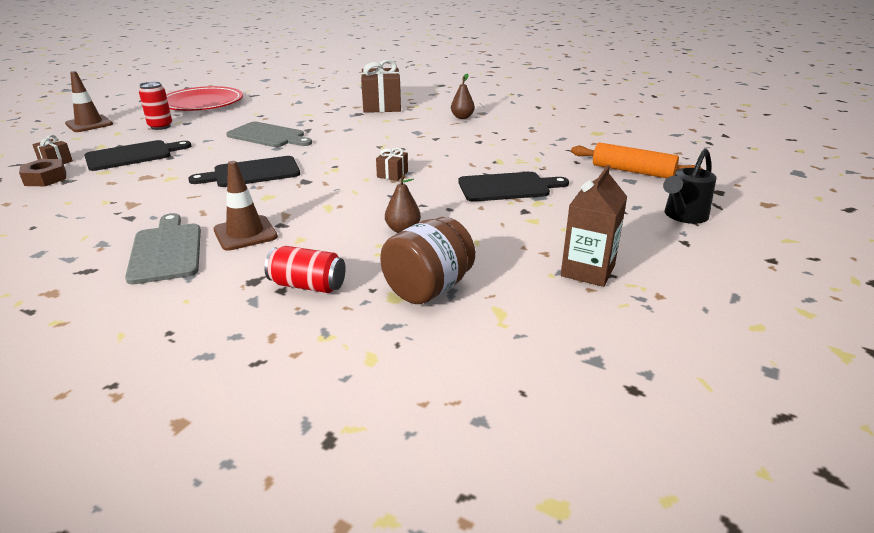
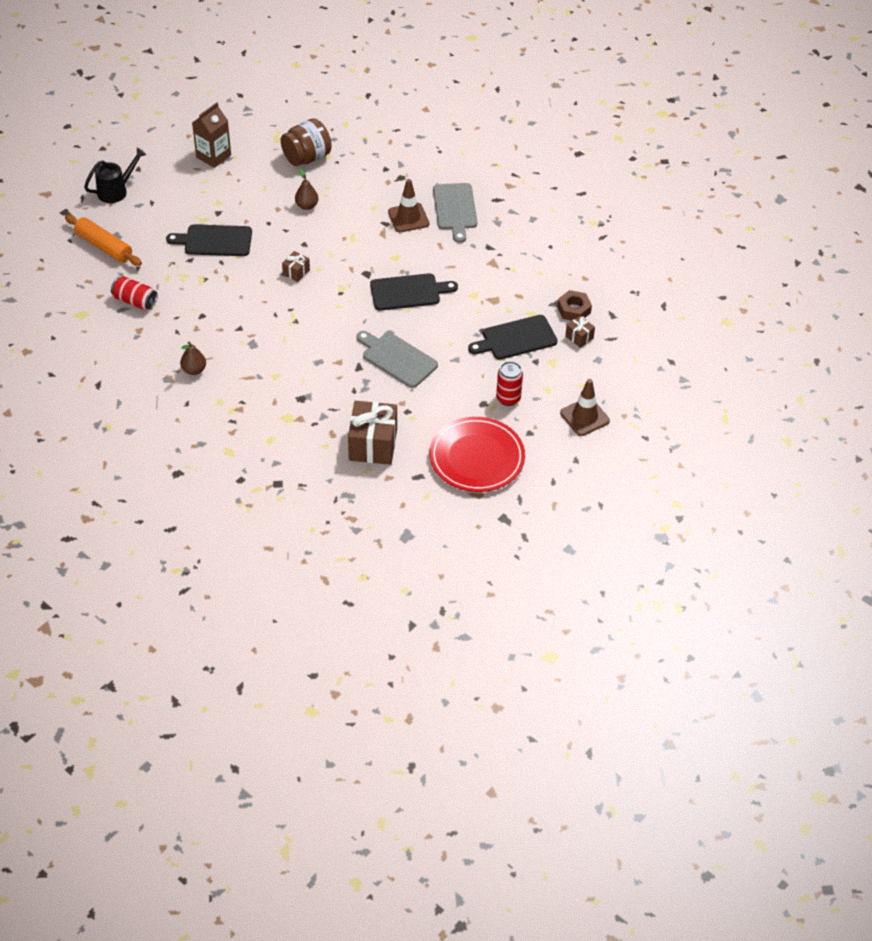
camera: 170 degrees left, 20 degrees up
(307, 285) = (371, 169): red can -> red can (135, 301)
(382, 106) = (270, 415): brown gift -> brown gift (373, 444)

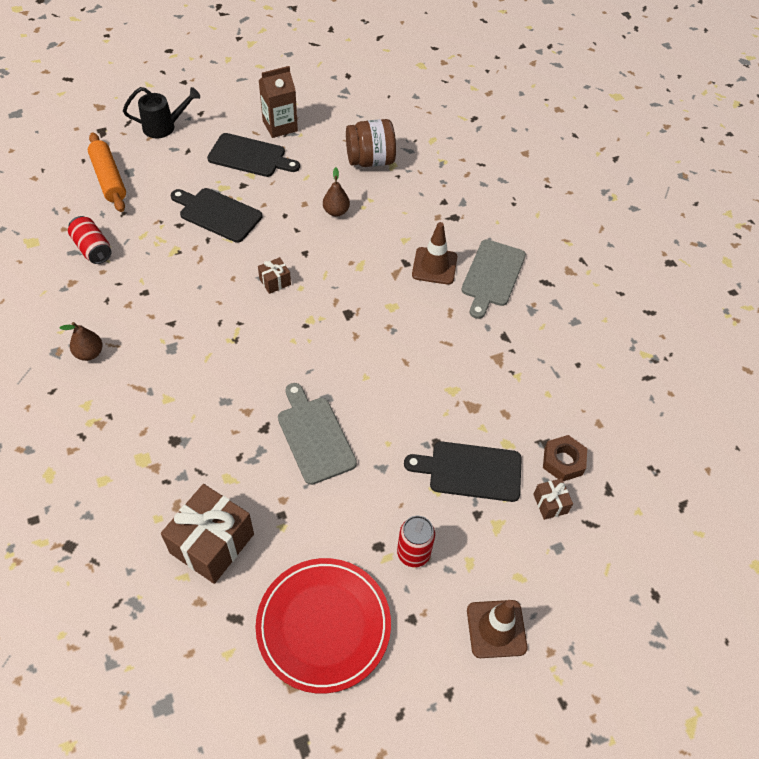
camera: 25 degrees right, 5 degrees up
(408, 292) = (380, 355): black cutting board -> black cutting board (250, 156)

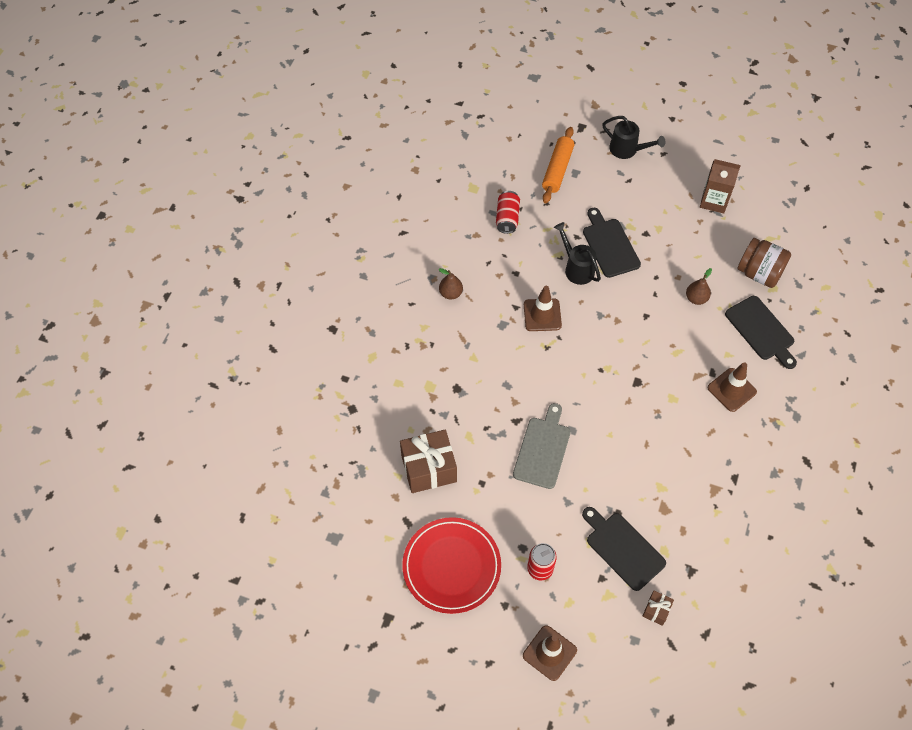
camera: 45 degrees right, 5 degrees up
(202, 252) = (576, 268): none -> black watering can
(205, 313) = (542, 315): none -> brown traffic cone
(250, 156) = (670, 213): black cutting board -> black cutting board (761, 330)
(275, 282) = (607, 324): brown gift -> none
(492, 276) = (769, 427): grey cutting board -> none
(563, 461) = (692, 592): brown nut -> none

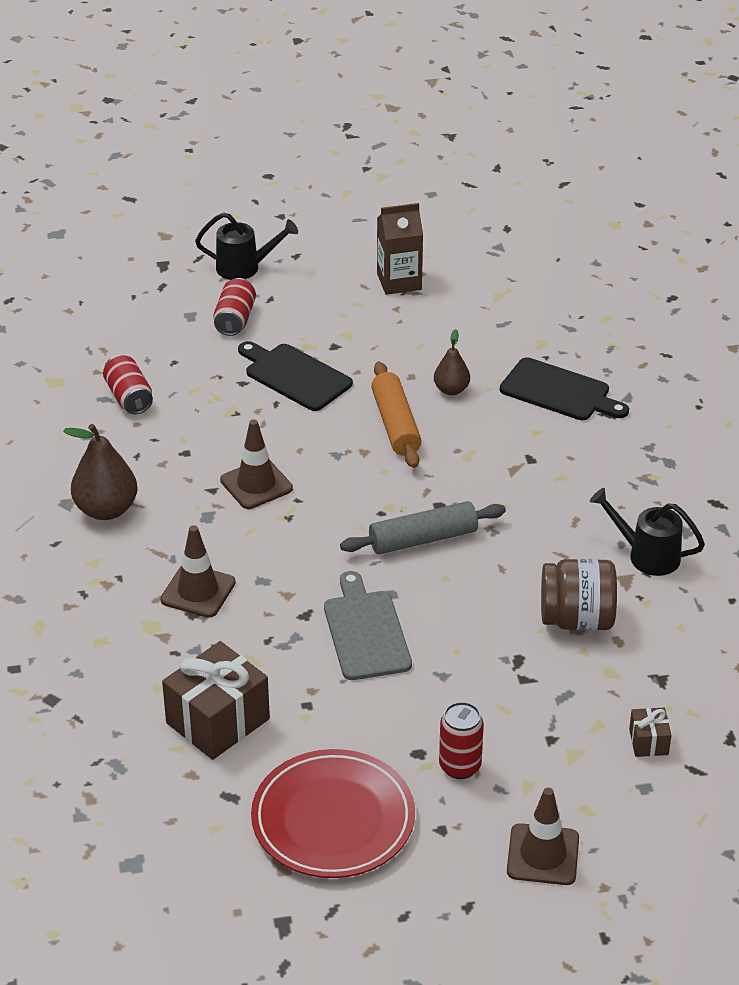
camera: 30 degrees left, 20 degrees down
(450, 293) = (106, 510): brown pear -> brown pear, size x1.69
(557, 170) = (163, 321): orange rolling pin -> orange rolling pin (396, 424)
(576, 268) = (267, 416): black watering can -> black watering can (646, 555)
(599, 187) = (235, 319): none -> red can
(613, 401) = (423, 539): none -> grey rolling pin
(623, 548) = (554, 694): black cutting board -> none
(731, 390) = (568, 467): brown traffic cone -> brown traffic cone (198, 591)
(759, 273) = (512, 334): brown jar -> brown jar (577, 619)

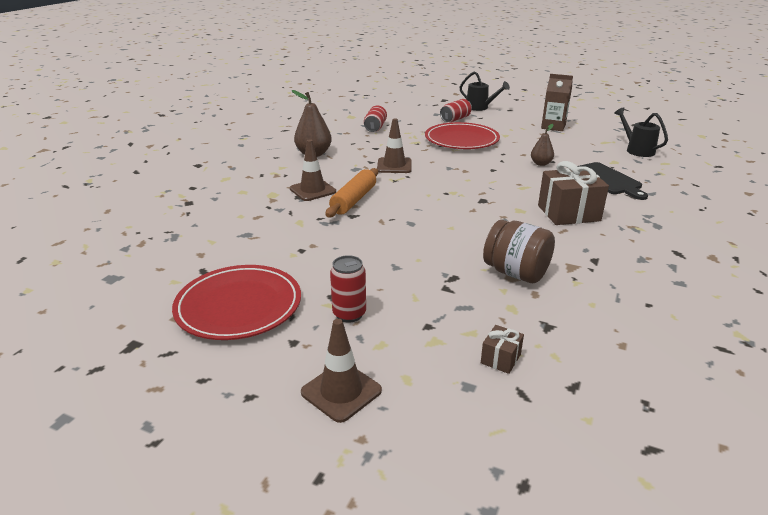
camera: 35 degrees right, 10 degrees down
(217, 721) = (247, 238): brown gift -> brown gift (568, 213)
(294, 376) = (461, 140): black cutting board -> red plate
(365, 631) = (376, 233): grey cutting board -> none
(396, 424) = (494, 167): orange rolling pin -> orange rolling pin (354, 200)
(423, 539) = (457, 209): grey rolling pin -> none
(646, 555) = (599, 260): black watering can -> black watering can (636, 150)

